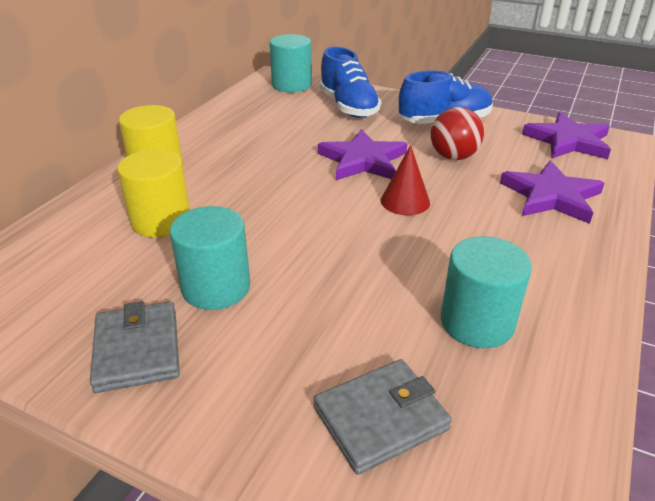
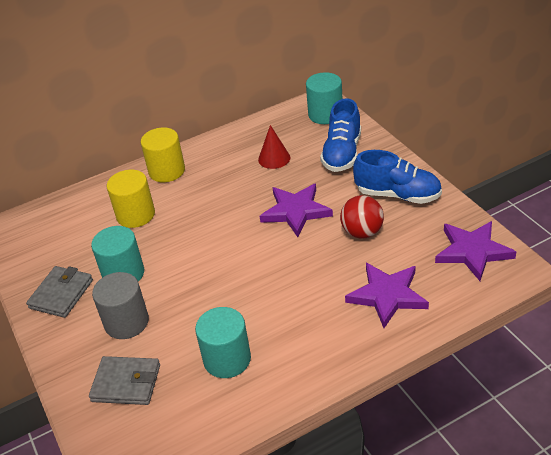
camera: 40 degrees right, 5 degrees up
(287, 341) = (126, 322): none -> grey cylinder
(405, 201) = (284, 258): red cone -> red cone (274, 158)

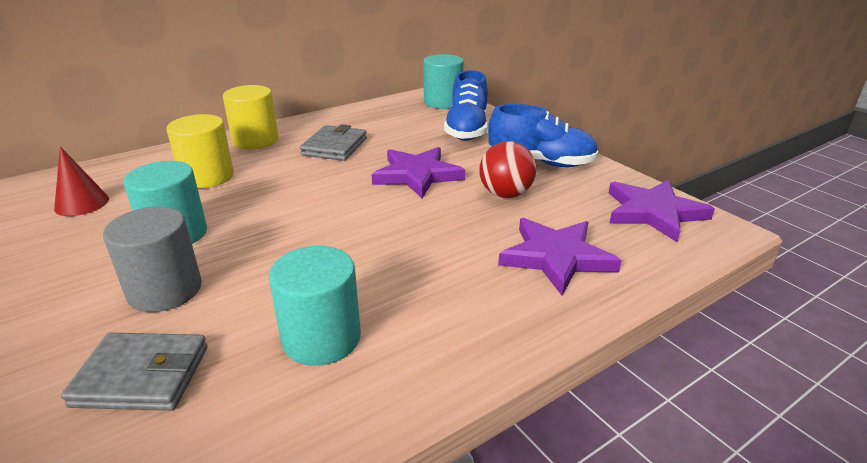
camera: 10 degrees left, 10 degrees down
(61, 294) = (73, 257): grey wallet -> grey wallet (335, 147)
(274, 158) = (387, 132): red cone -> red cone (82, 203)

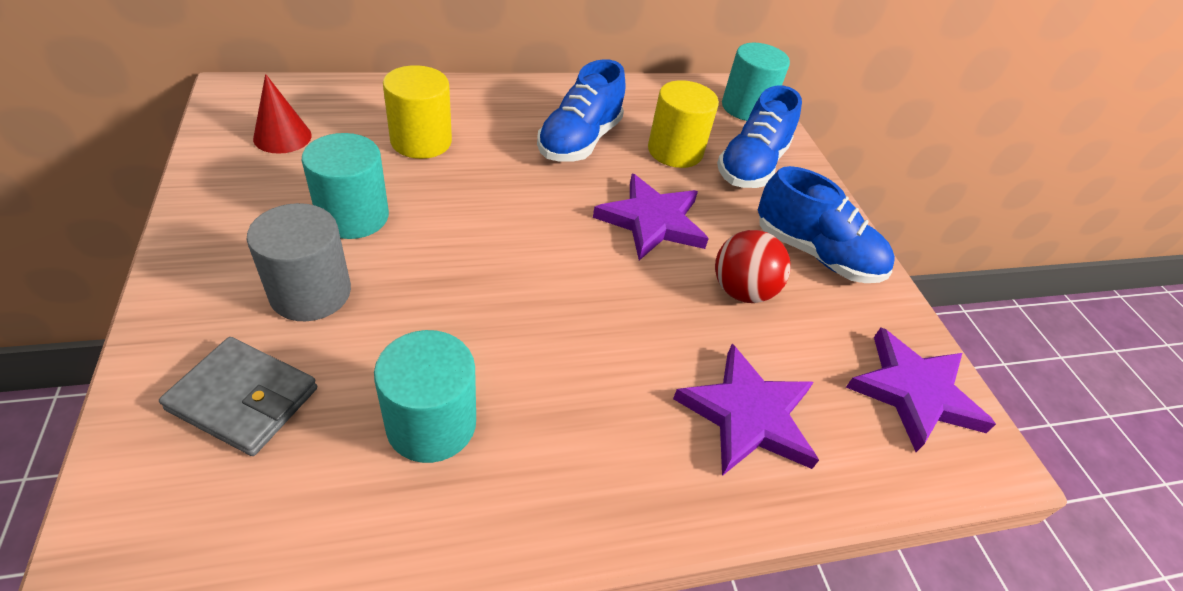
camera: 15 degrees right, 15 degrees up
(255, 140) = (496, 101): yellow cylinder -> yellow cylinder (675, 151)
(335, 147) = (579, 141): grey wallet -> blue shoe

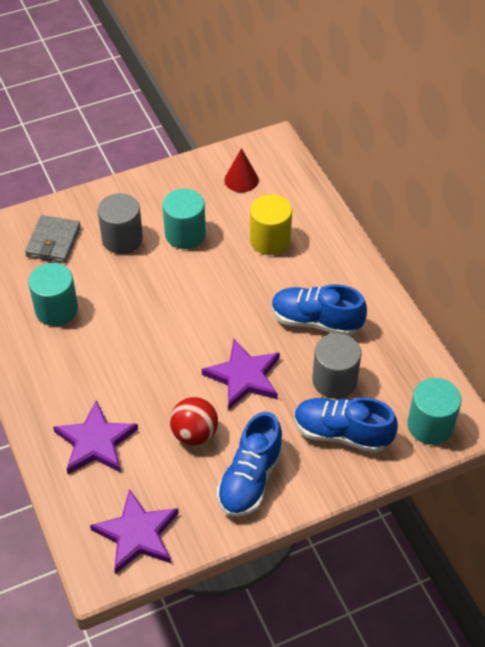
camera: 85 degrees right, 5 degrees up
(675, 151) = (334, 380): yellow cylinder -> grey cylinder

